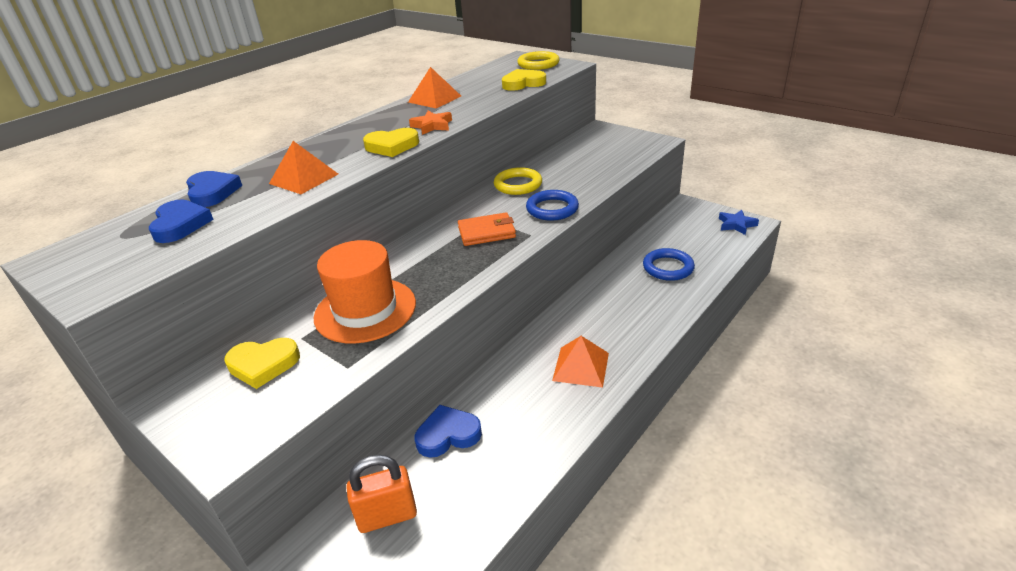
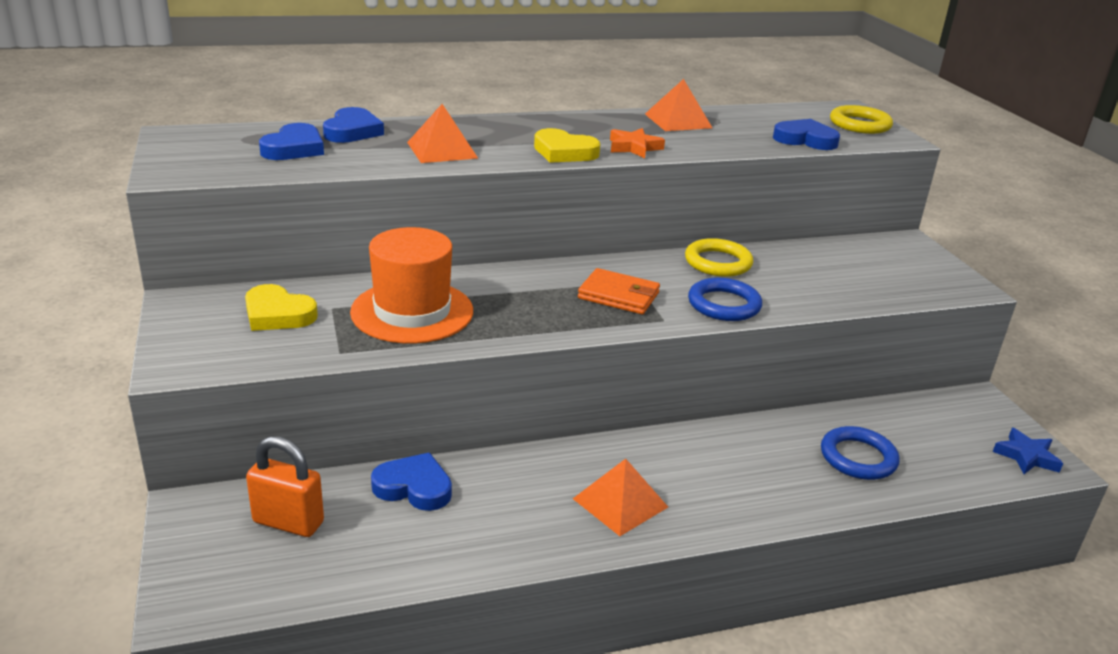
camera: 30 degrees right, 5 degrees down
(523, 83) = (805, 140): yellow heart -> blue heart

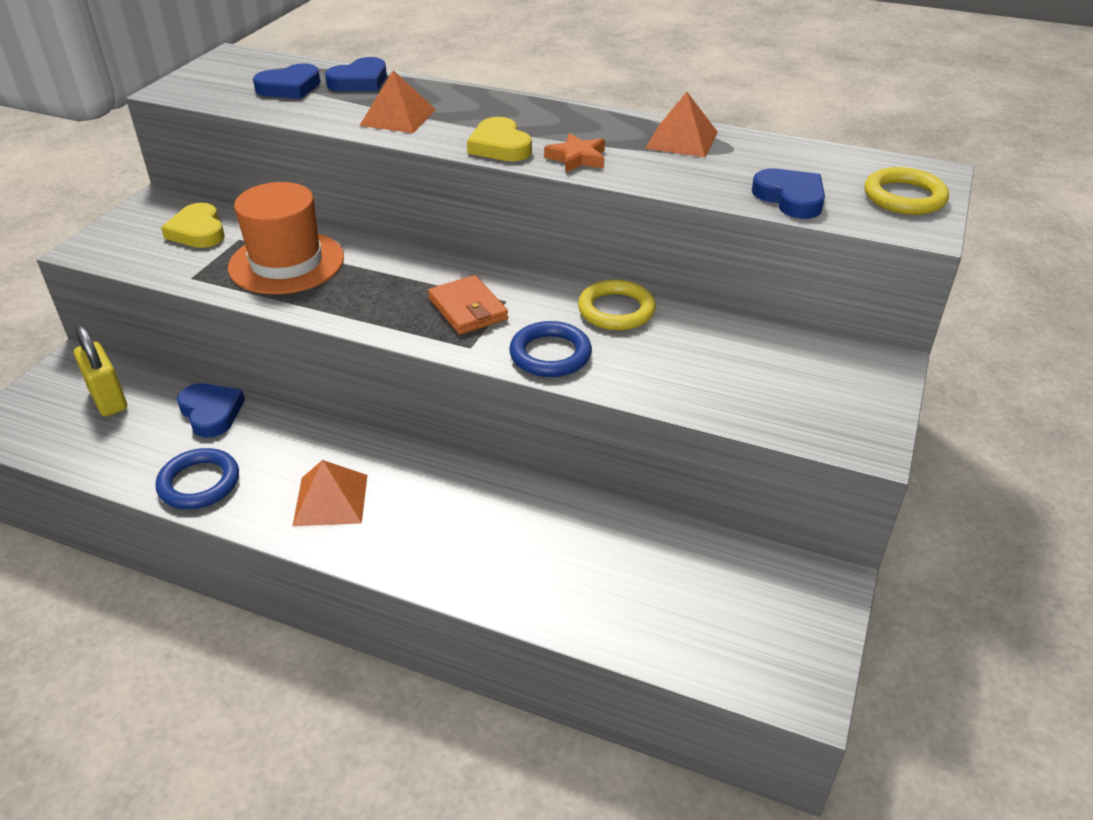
camera: 40 degrees right, 10 degrees up
(288, 522) = (108, 400): orange padlock -> yellow padlock
(858, 458) = (593, 570): blue ring -> blue ring (199, 483)
(1026, 456) = (786, 665): blue star -> none

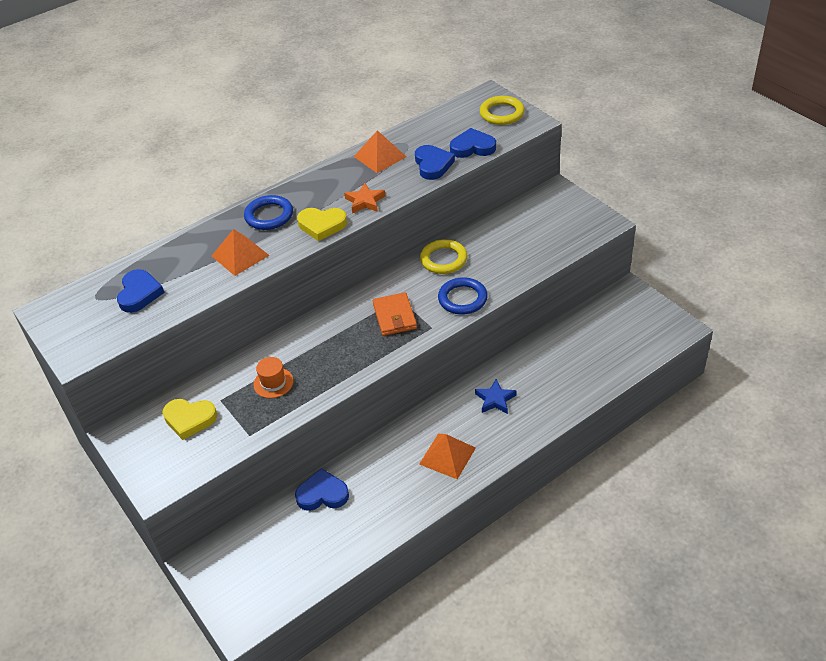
camera: 55 degrees left, 5 degrees up
(108, 400) = (263, 548): yellow padlock -> none
(199, 483) = (388, 515): blue ring -> blue ring (269, 216)
(286, 263) = (273, 383): orange hat -> orange hat, size x0.48
(359, 81) = (166, 258): blue heart -> blue heart (433, 165)
(466, 509) = (495, 399): none -> blue star
(468, 309) = (394, 316): orange wallet -> orange wallet turned 75 degrees clockwise

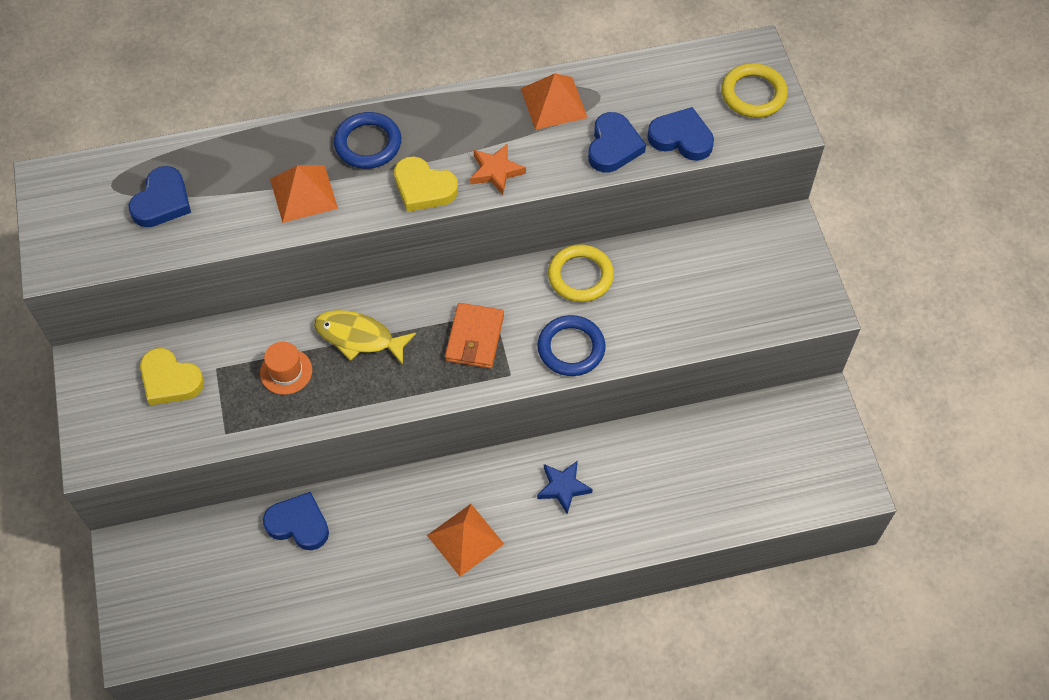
camera: 20 degrees right, 15 degrees up
(314, 345) = (359, 337): none -> yellow fish

